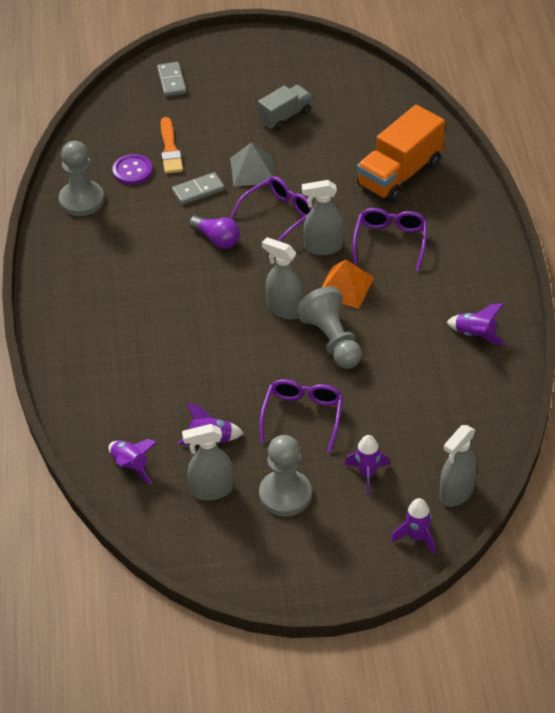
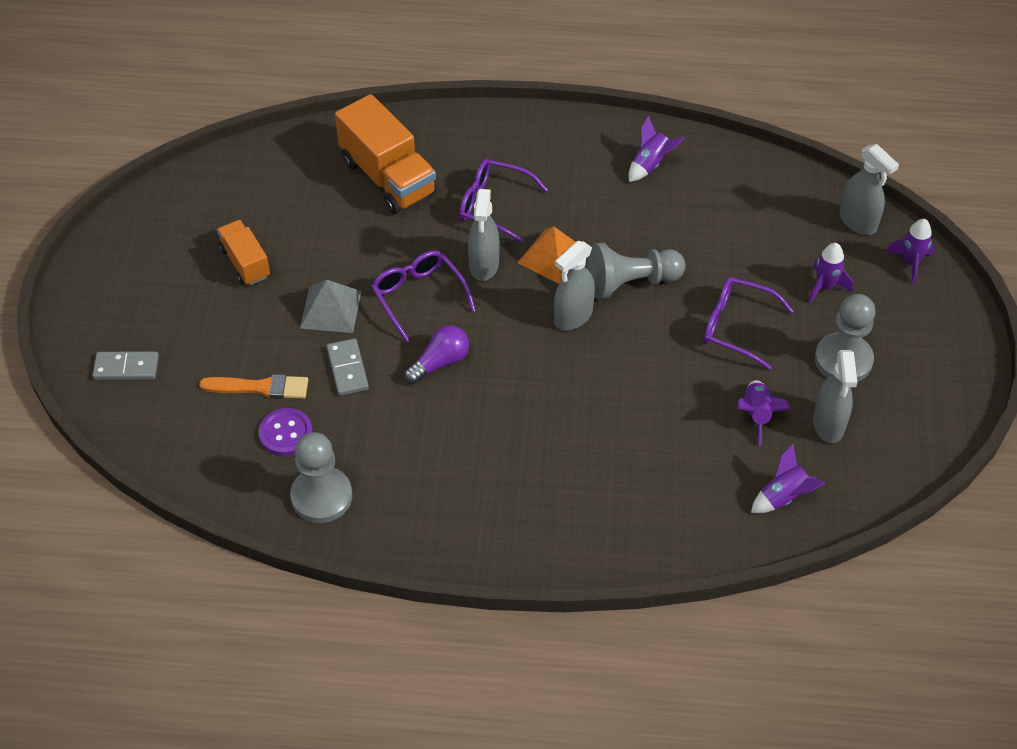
camera: 80 degrees left, 5 degrees up
(285, 116) = (245, 263): grey truck -> orange truck

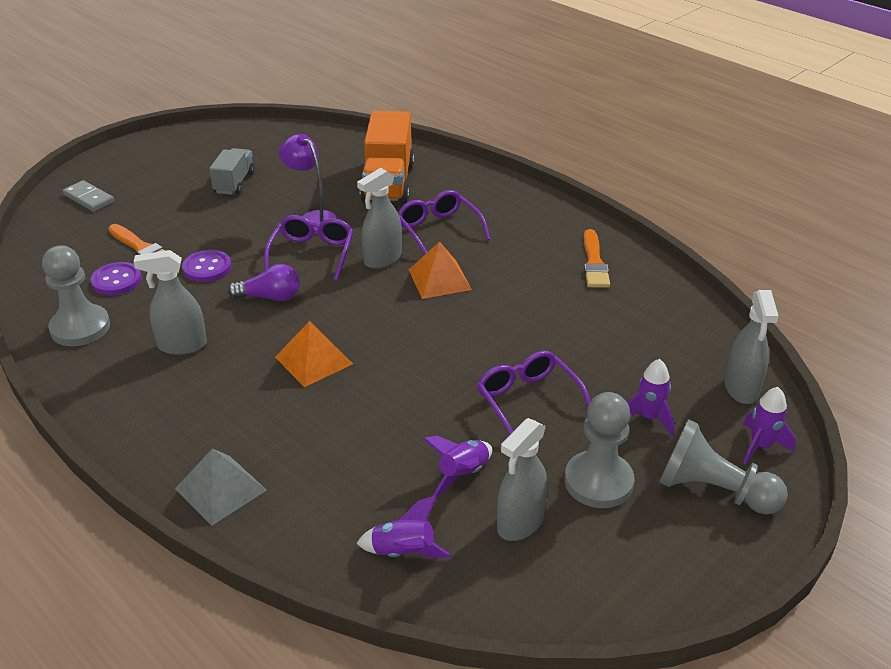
camera: 40 degrees right, 15 degrees down
(245, 263) = (234, 183): orange truck -> grey truck
(331, 309) = (247, 231): grey pyramid -> grey pyramid (221, 489)
(348, 369) = (207, 268): grey domino -> purple button
(372, 259) = (313, 219): none -> purple lamp
(548, 396) = (313, 360): none -> orange pyramid
(573, 316) = (403, 322): grey spray bottle -> grey spray bottle (182, 345)
(630, 283) = (478, 325): grey pawn -> grey pawn (713, 490)
(650, 164) = (594, 263): purple rocket -> orange brush

